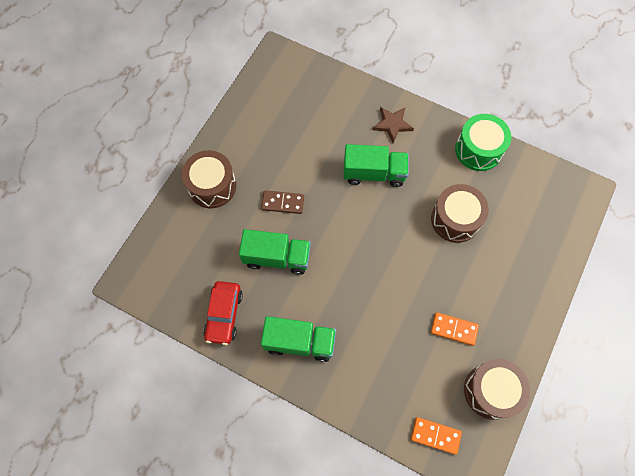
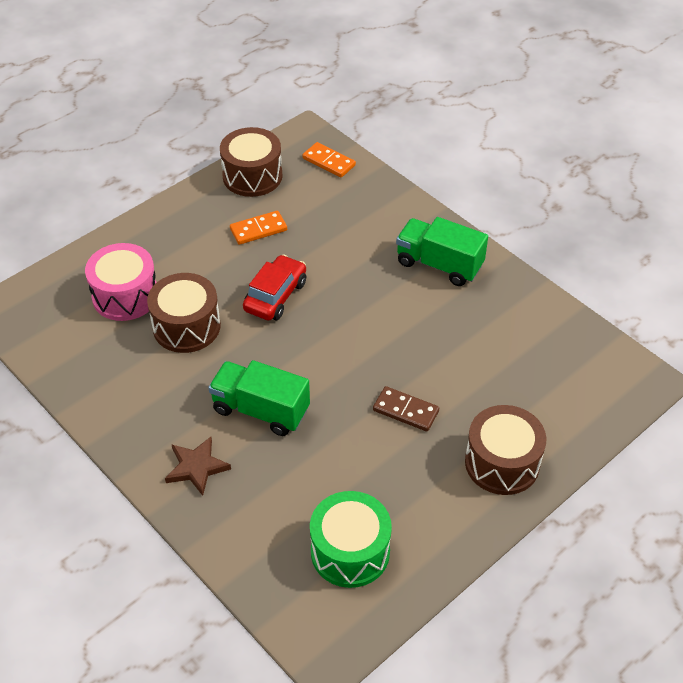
camera: 160 degrees left, 20 degrees down
(224, 315) = (522, 312): red car -> red car (275, 296)
(277, 257) = (437, 351): green truck -> none
(454, 329) = (258, 230): orange domino -> orange domino turned 60 degrees counterclockwise
(478, 150) = (98, 396): green drum -> green drum (350, 551)
(512, 230) = (125, 296): none -> pink drum

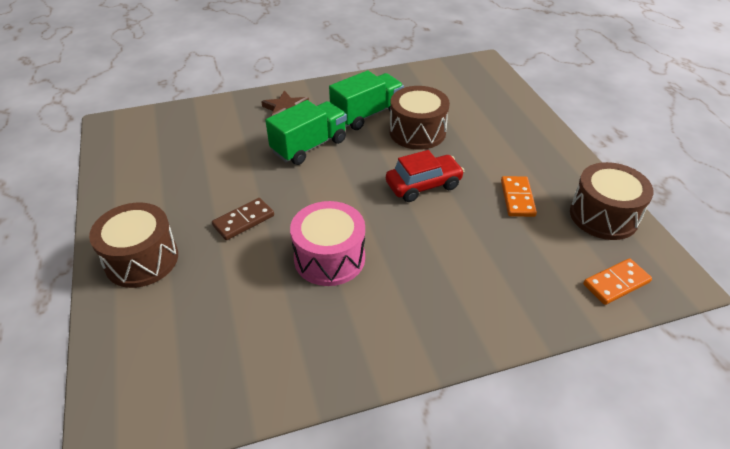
camera: 115 degrees right, 5 degrees down
(125, 296) = (468, 111): pink drum -> pink drum (329, 258)
(275, 296) = (423, 185): red car -> red car turned 75 degrees counterclockwise
(350, 551) = (160, 153): green drum -> none
(439, 264) = (401, 317): green truck -> green truck (367, 114)

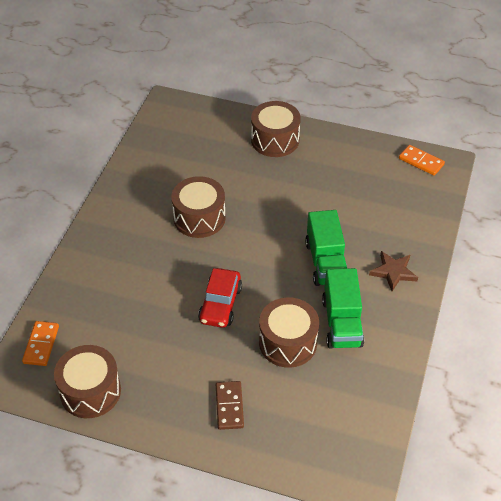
camera: 125 degrees right, 5 degrees up
(243, 221) = (270, 193): brown domino -> brown domino (229, 406)
(329, 258) = (199, 218): pink drum -> brown drum
(517, 198) = (156, 351): orange domino -> orange domino (421, 161)

